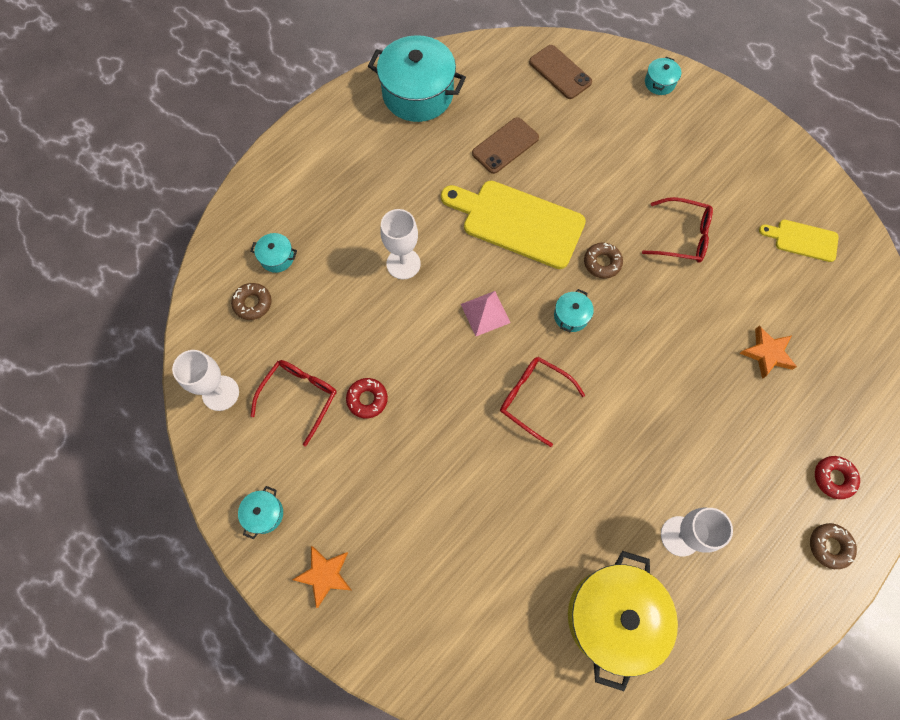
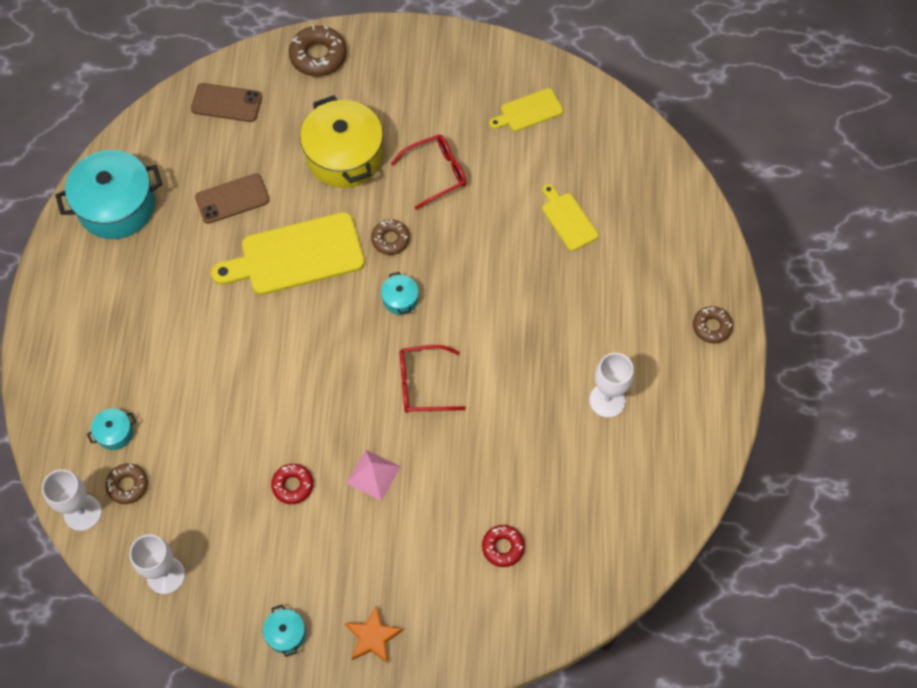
camera: 40 degrees left, 5 degrees down
(300, 396) = (235, 526): red glasses -> none
(403, 264) = (229, 358): white goblet -> white goblet (82, 512)
(485, 313) = (330, 347): pink pyramid -> pink pyramid (373, 475)
(505, 146) = (232, 199): brown phone -> brown phone turned 60 degrees clockwise
(613, 617) = (605, 493): yellow pot -> yellow pot (344, 156)
(659, 83) = (318, 56): turquoise pot -> brown donut
(767, 353) = (568, 219): orange star -> yellow cutting board
(833, 478) = (680, 276): red donut -> red donut (503, 547)

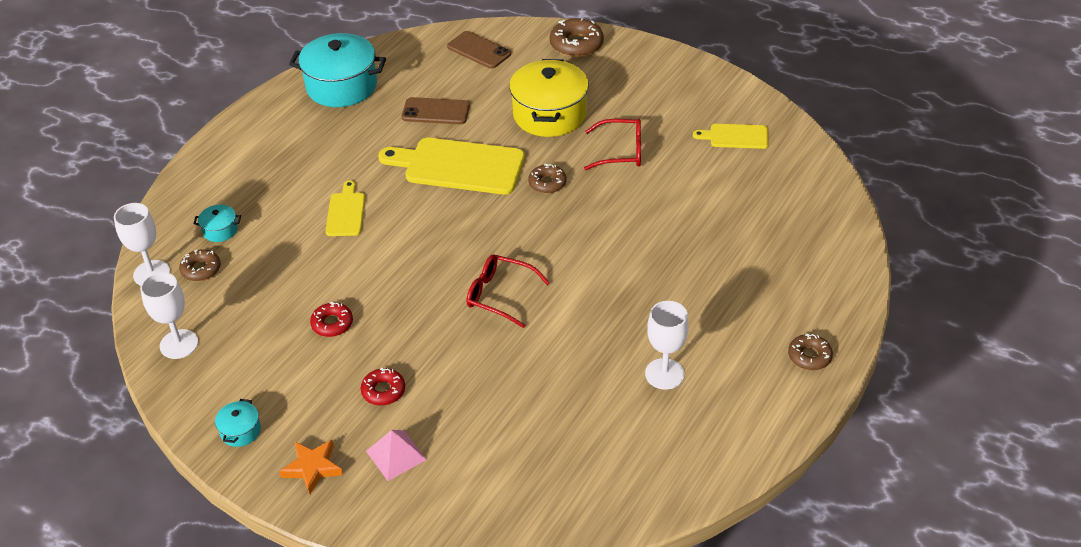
camera: 30 degrees right, 20 degrees down
(373, 475) = (406, 344): pink pyramid -> pink pyramid (396, 455)
(400, 299) = (525, 227): turquoise pot -> none
(503, 547) = (482, 449): red donut -> red donut (383, 391)
(568, 219) = (719, 224): yellow cutting board -> yellow cutting board (346, 212)

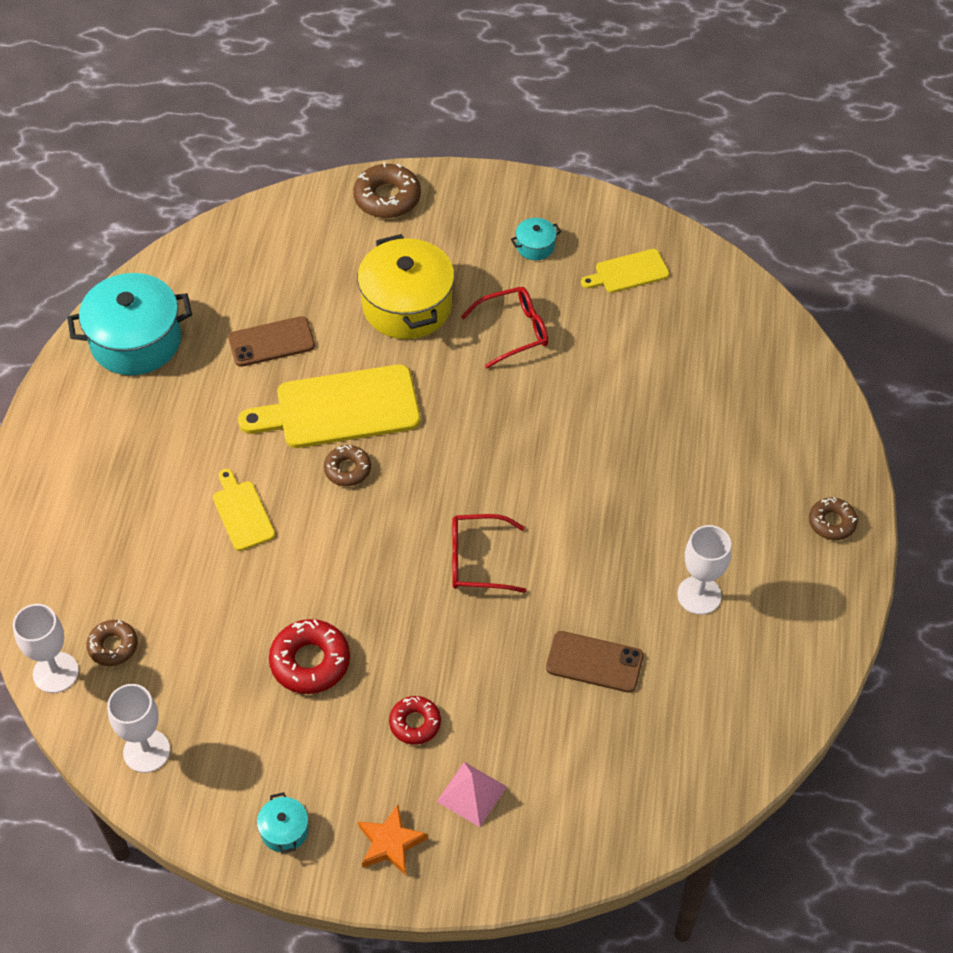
camera: 25 degrees left, 10 degrees up
(220, 230) = (104, 587): turquoise pot -> turquoise pot (535, 246)
(332, 324) = (310, 662): red donut -> red donut, size x1.59
(479, 50) = (276, 240): brown phone -> brown phone (594, 662)
(547, 183) = (453, 399): brown donut -> brown donut (347, 469)

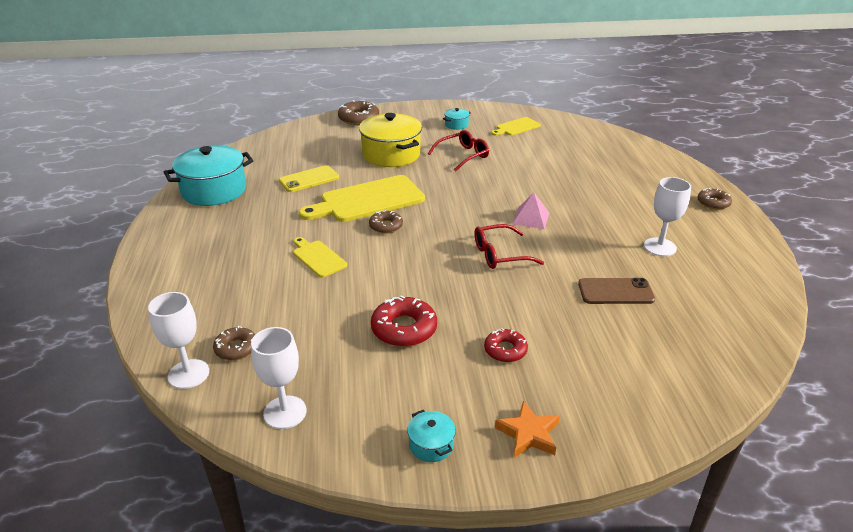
camera: 15 degrees left, 20 degrees down
(271, 342) = (309, 179): brown phone -> yellow phone
(471, 794) = (576, 386): pink pyramid -> pink pyramid (531, 218)

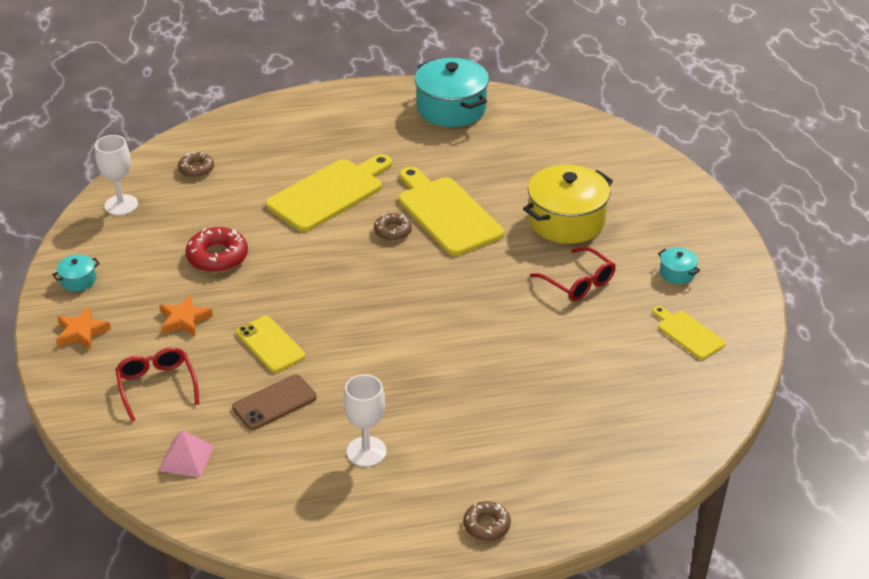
camera: 85 degrees right, 5 degrees up
(188, 374) = (167, 152): white goblet -> none
(309, 179) = (488, 166): yellow phone -> yellow phone (270, 345)
(318, 258) = (329, 193): yellow cutting board -> yellow cutting board, size x1.91
(359, 119) = (668, 184): brown donut -> none
(499, 254) = (342, 316): red glasses -> red glasses (156, 386)
(505, 350) = (184, 320): red donut -> orange star
(531, 218) = (422, 342): pink pyramid -> pink pyramid (186, 458)
(615, 291) = (274, 403): brown phone -> brown phone turned 60 degrees clockwise

